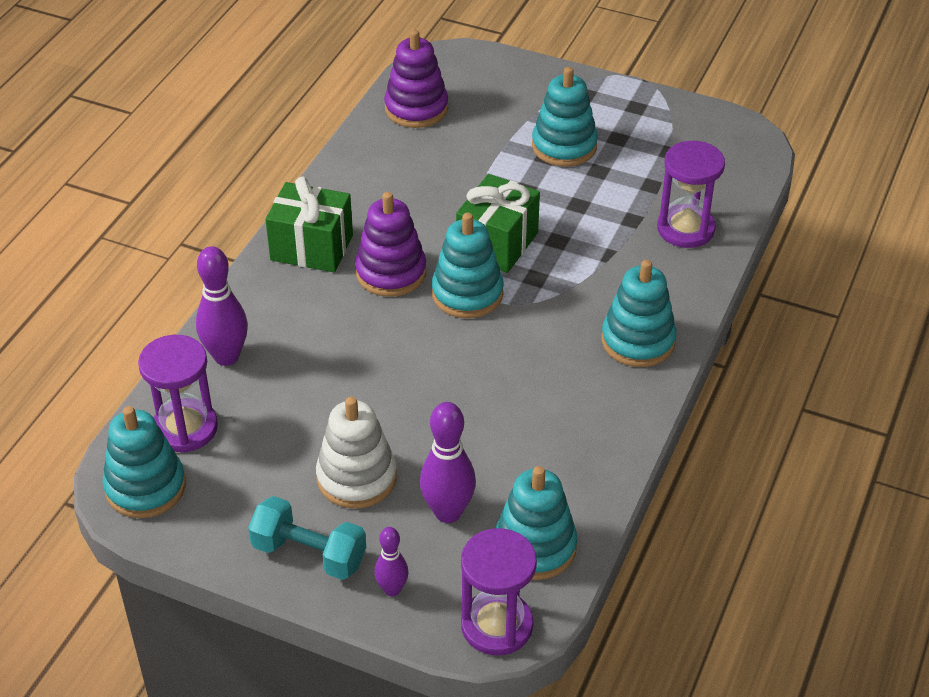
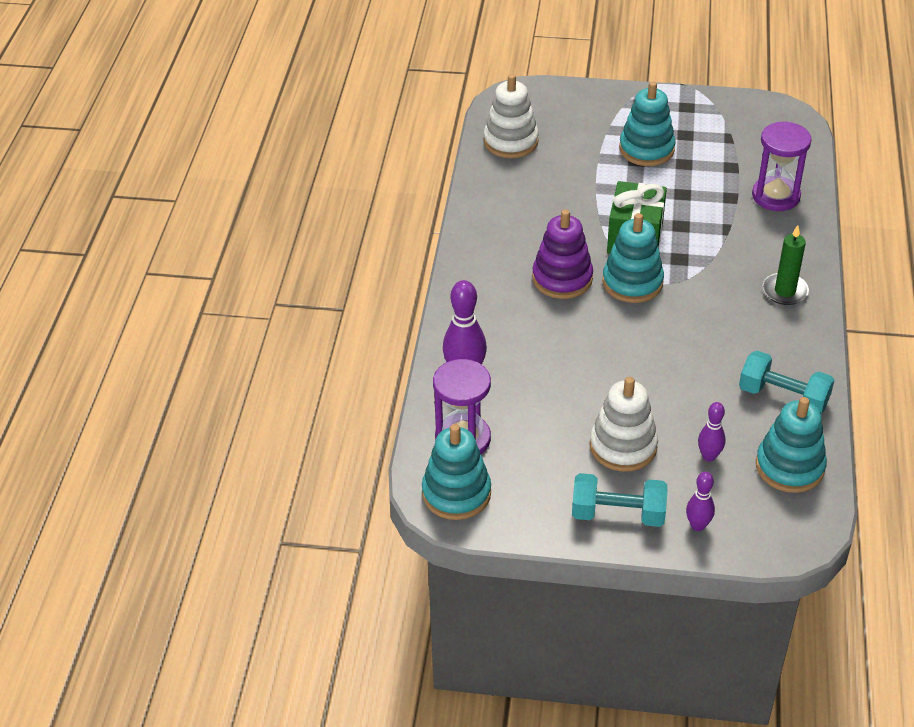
camera: 15 degrees left, 0 degrees up
(311, 248) = (486, 272): green gift -> none
(416, 108) = (511, 141): purple stacking toy -> white stacking toy
(448, 512) = (709, 456): purple bowling pin -> purple bowling pin, size x0.59
(497, 625) = (792, 533): purple hourglass -> none
(570, 463) = (783, 397): none -> turquoise dumbbell
(638, 341) = (785, 291): turquoise stacking toy -> green candle

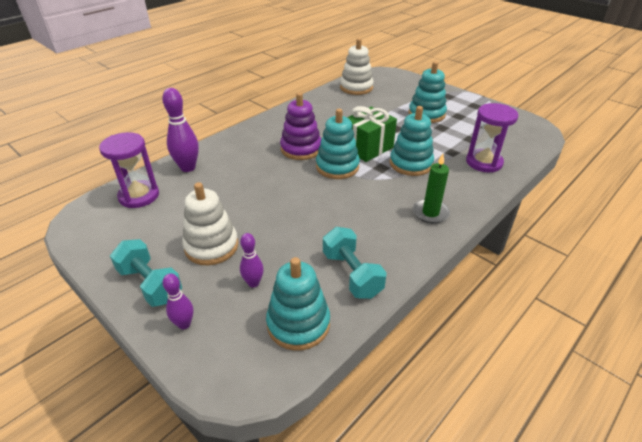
camera: 35 degrees right, 5 degrees down
(456, 493) = (93, 220): turquoise stacking toy -> turquoise stacking toy (411, 164)

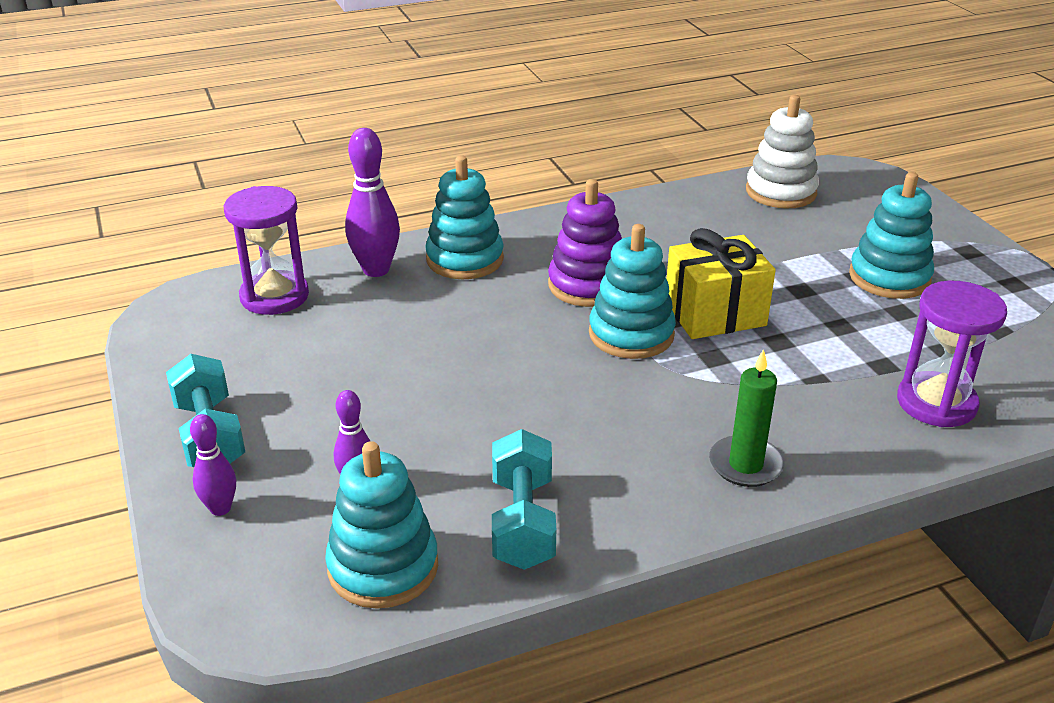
camera: 25 degrees right, 5 degrees down
(211, 246) = (331, 407): white stacking toy -> none
(367, 148) = (715, 314): green gift -> yellow gift
(411, 164) = (778, 365): turquoise stacking toy -> turquoise stacking toy (465, 259)

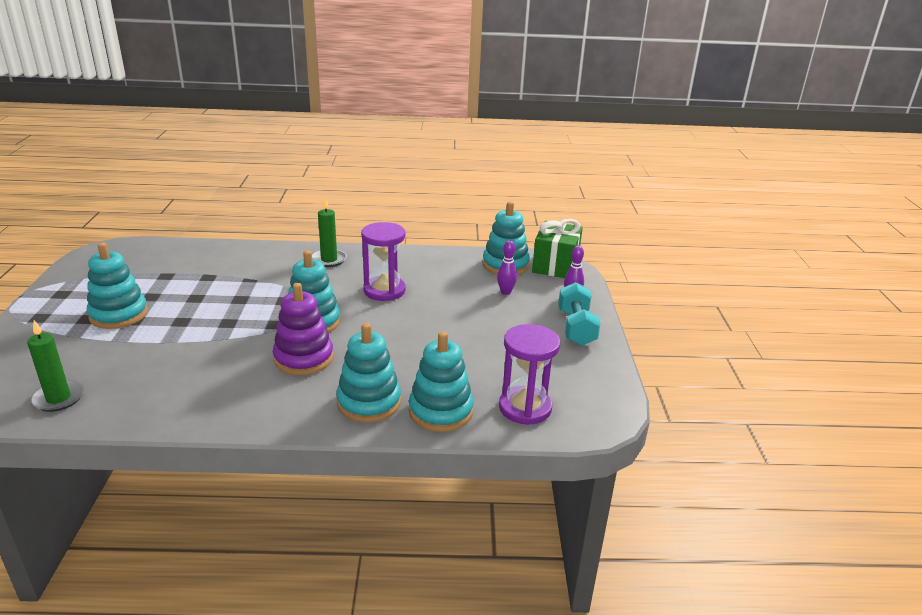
camera: 160 degrees left, 5 degrees down
(265, 603) = (555, 266): none -> green gift
(376, 270) = (441, 411): purple bowling pin -> turquoise stacking toy
(523, 522) = (440, 264): turquoise dumbbell -> none
(715, 314) = (251, 321): yellow gift -> none
(780, 192) = (58, 398): white stacking toy -> green candle
(936, 403) = (213, 259): purple hourglass -> purple hourglass (384, 290)

